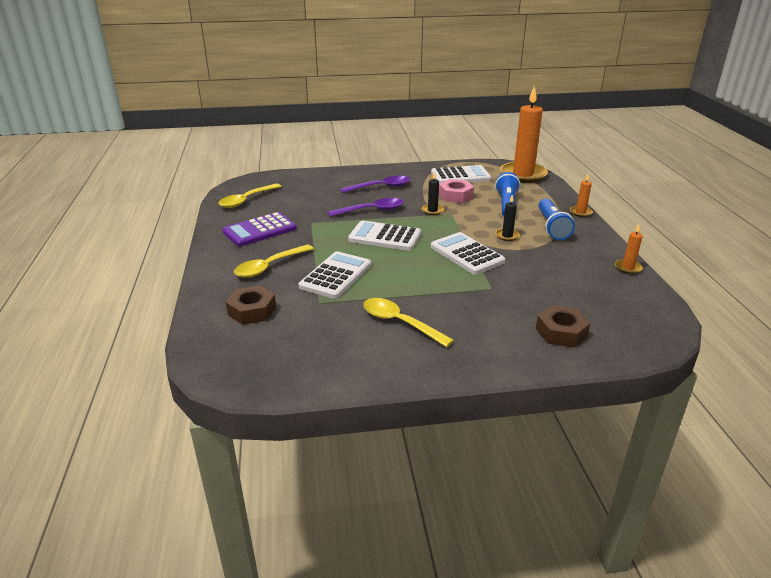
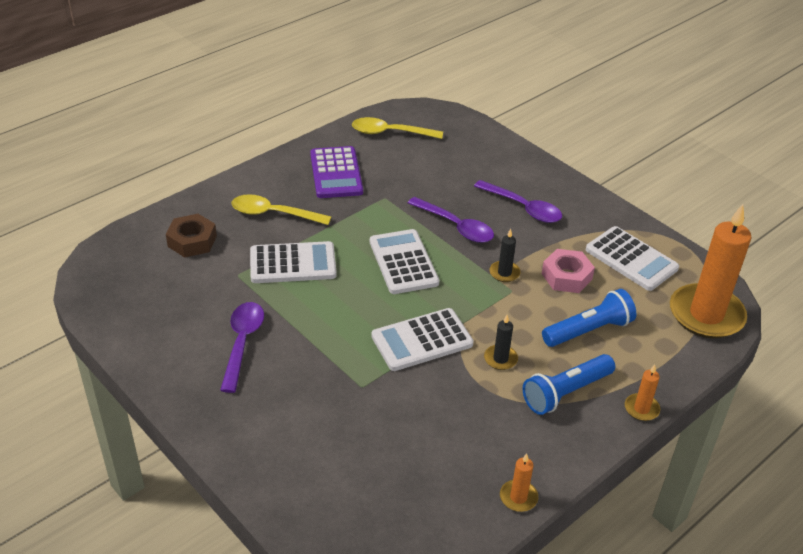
camera: 55 degrees right, 10 degrees up
(260, 230) = (336, 173): purple calculator -> purple calculator turned 120 degrees counterclockwise
(399, 323) = (242, 343): yellow spoon -> purple spoon
(466, 254) = (422, 340): white calculator -> white calculator turned 135 degrees counterclockwise
(561, 332) = (314, 472): brown nut -> none

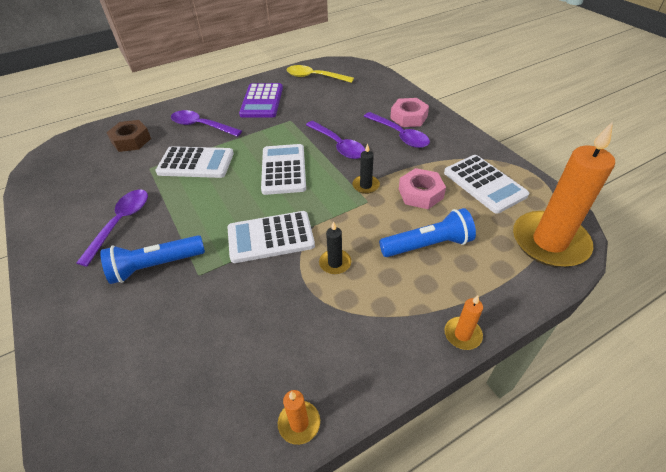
camera: 15 degrees right, 5 degrees up
(273, 214) = (201, 126): yellow spoon -> purple spoon
(527, 183) = (408, 117): none -> pink nut
(566, 393) = (387, 306): blue flashlight -> blue flashlight (155, 266)

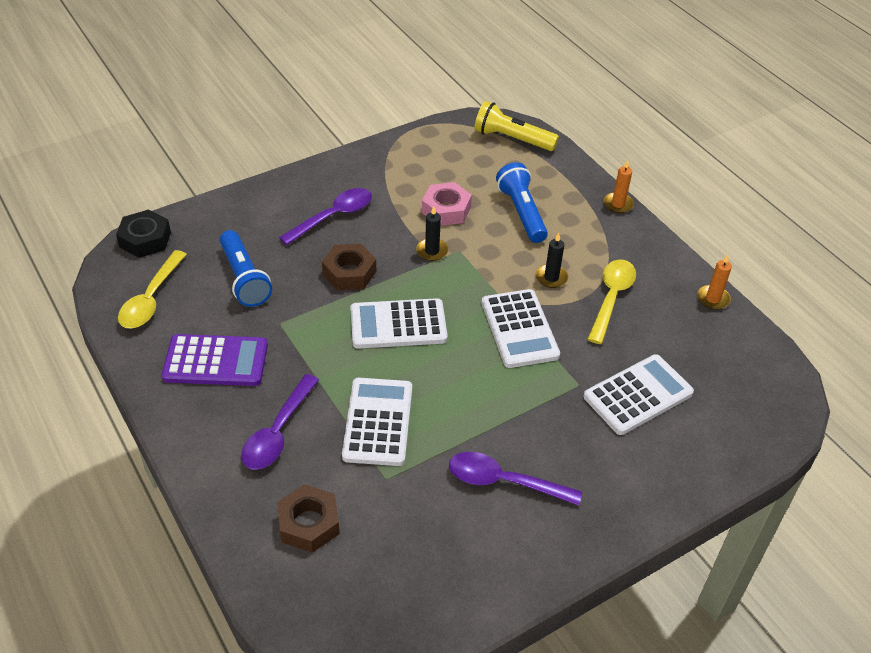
camera: 95 degrees left, 0 degrees up
(155, 266) = (571, 426): blue flashlight -> blue flashlight (244, 278)
(305, 311) = (611, 298): none -> yellow spoon
(338, 145) = (349, 273): purple spoon -> brown nut
(365, 70) = (145, 239): none -> black nut
(408, 117) = (293, 205): pink nut -> none
(484, 184) = (431, 163): white calculator -> white calculator (638, 395)
(549, 242) = (512, 139): orange candle -> yellow flashlight

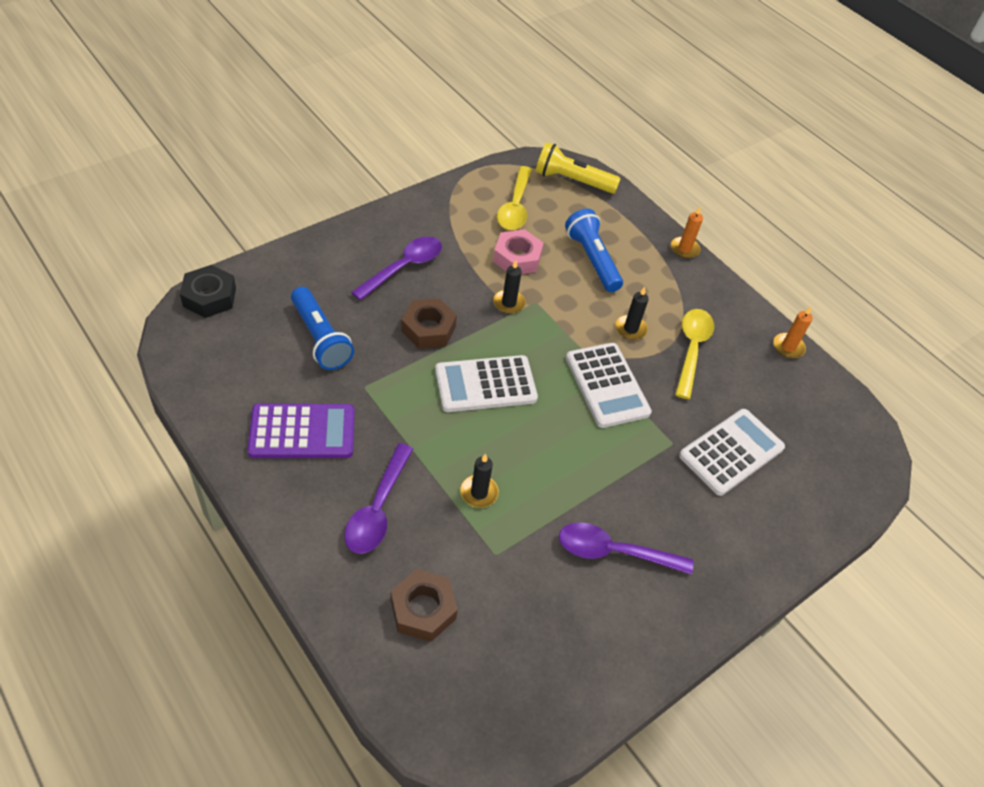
camera: 10 degrees left, 5 degrees up
(151, 299) = (224, 364): yellow spoon -> yellow spoon (515, 207)
(378, 422) = (479, 492): white calculator -> black candle

